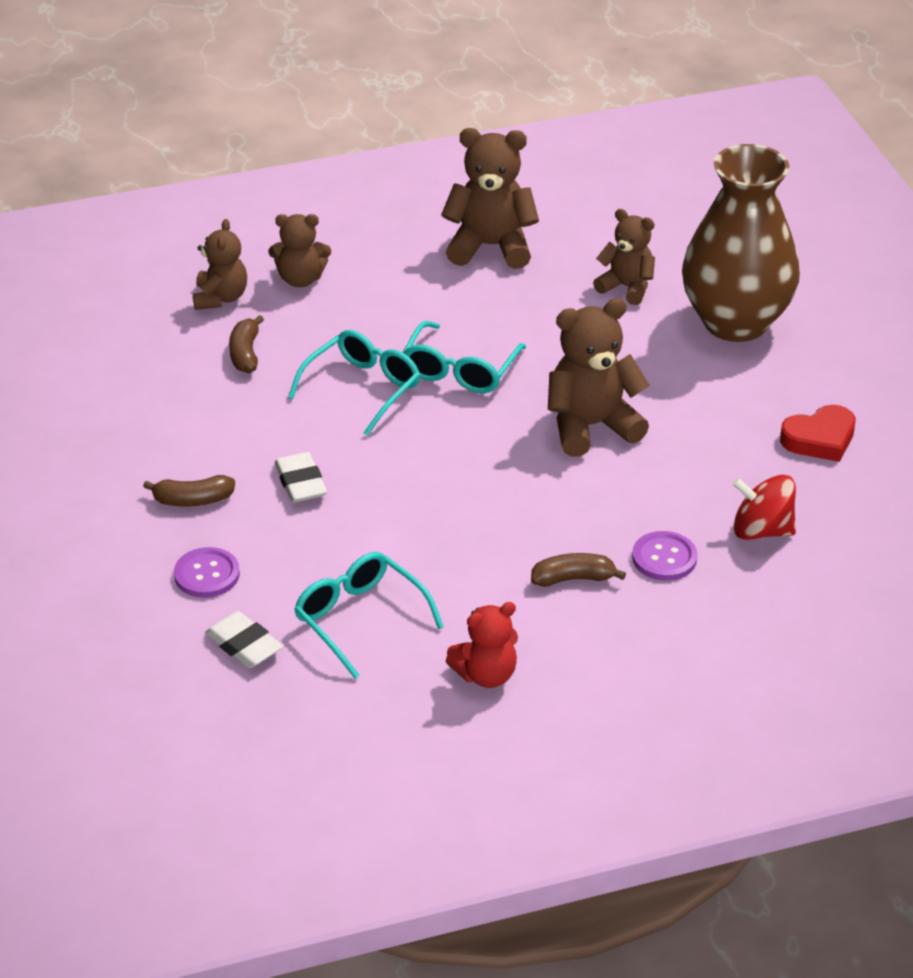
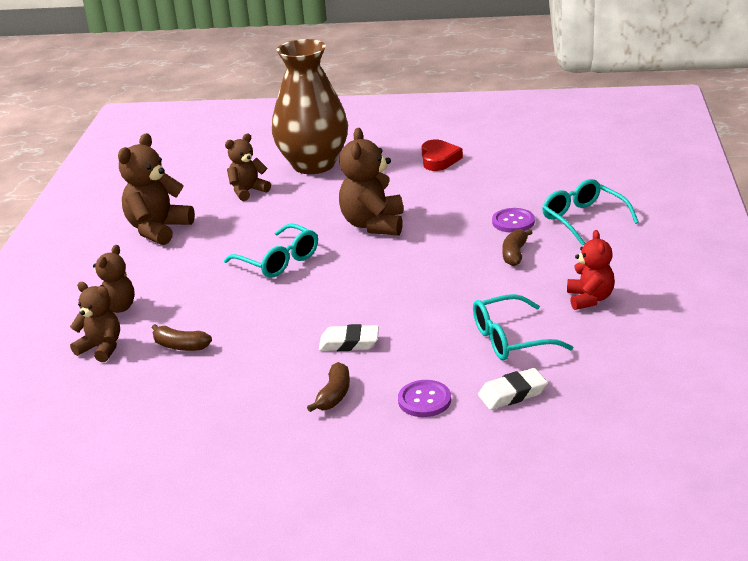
camera: 65 degrees left, 10 degrees down
(362, 389) = (266, 302): turquoise glasses -> turquoise glasses (583, 219)
(761, 530) = (507, 189): red spinning top -> none

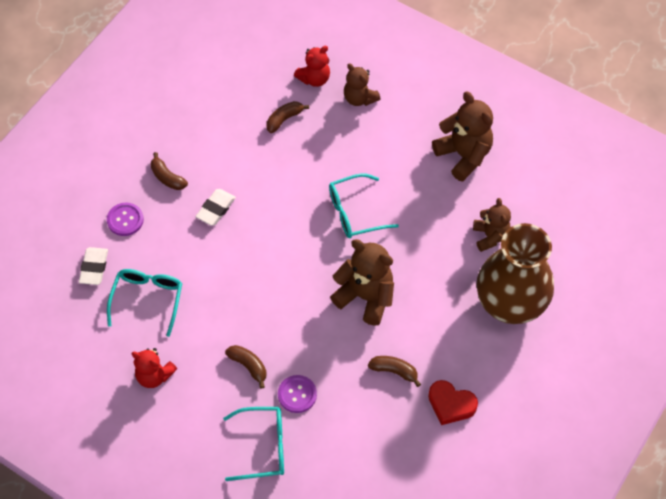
camera: 115 degrees right, 30 degrees up
(101, 348) = (314, 78): brown teddy bear -> red teddy bear
(436, 189) = (394, 371): none -> brown banana

